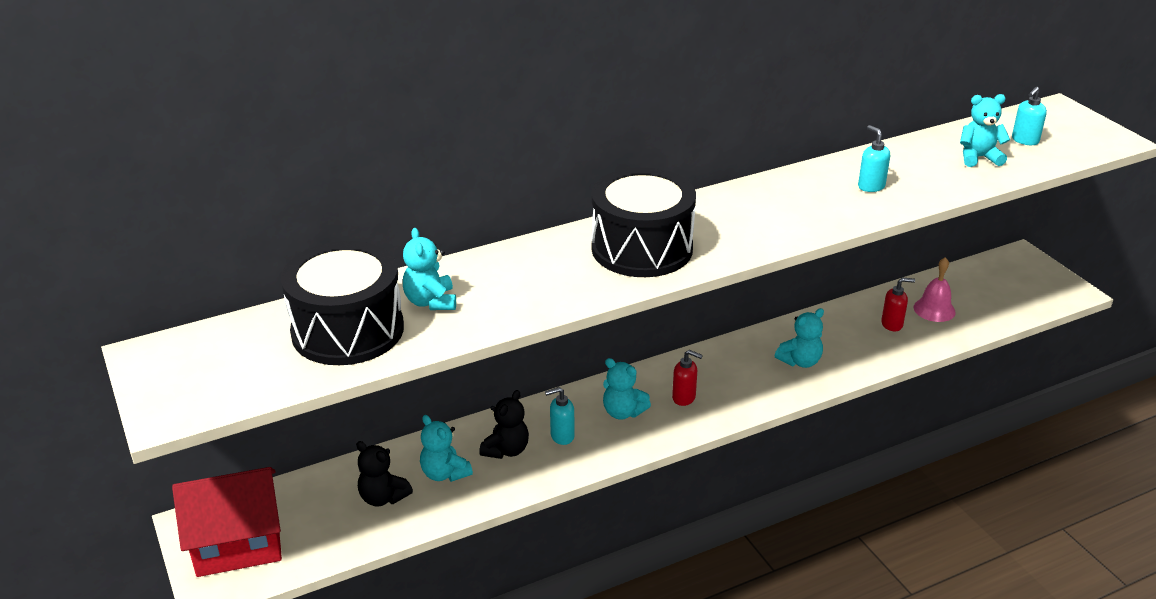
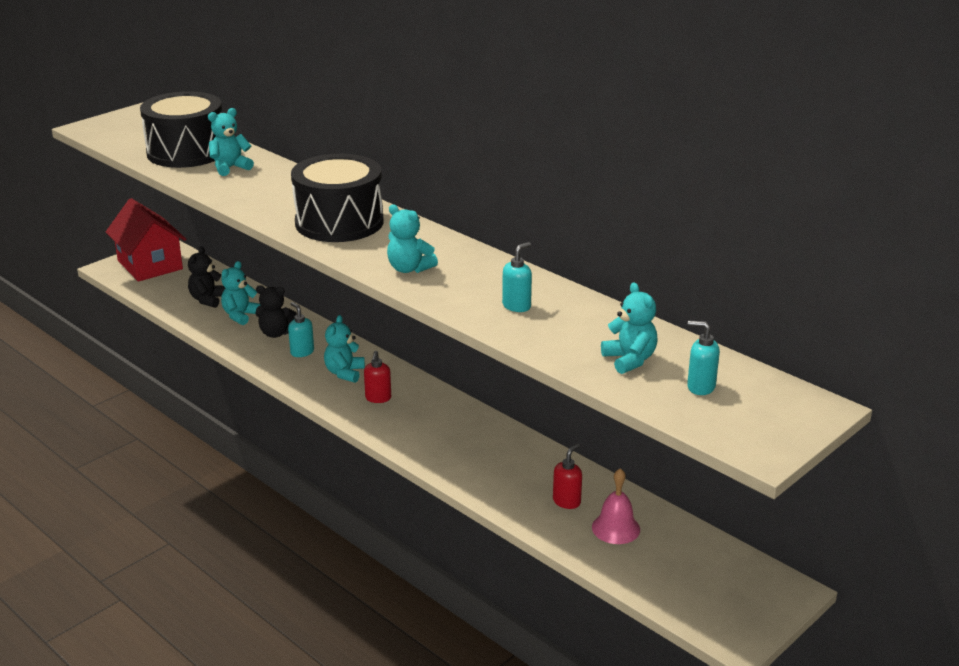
camera: 70 degrees right, 5 degrees down
(800, 361) = (466, 451): turquoise teddy bear -> turquoise teddy bear (409, 269)
(892, 324) = (567, 501): red soap dispenser -> red soap dispenser turned 120 degrees counterclockwise

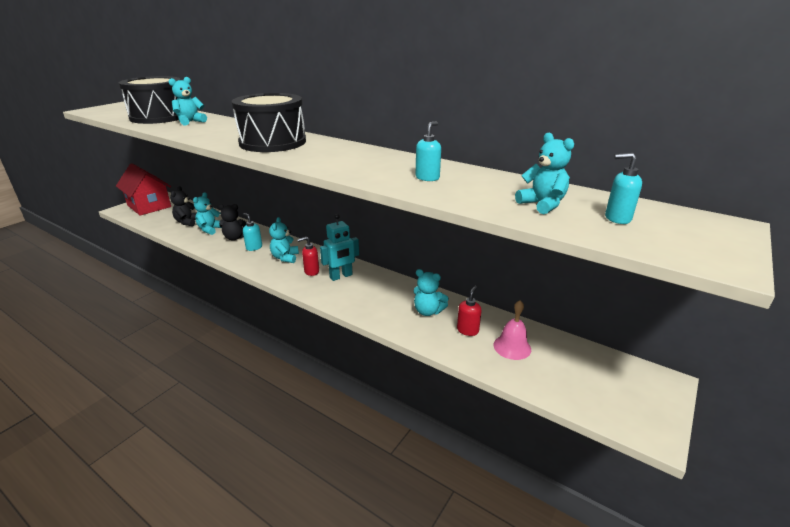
camera: 10 degrees left, 0 degrees up
(378, 398) = (311, 271): red soap dispenser -> red soap dispenser turned 75 degrees clockwise
(409, 269) = (333, 162): turquoise teddy bear -> turquoise teddy bear (428, 311)
(418, 409) = (341, 276): none -> turquoise robot

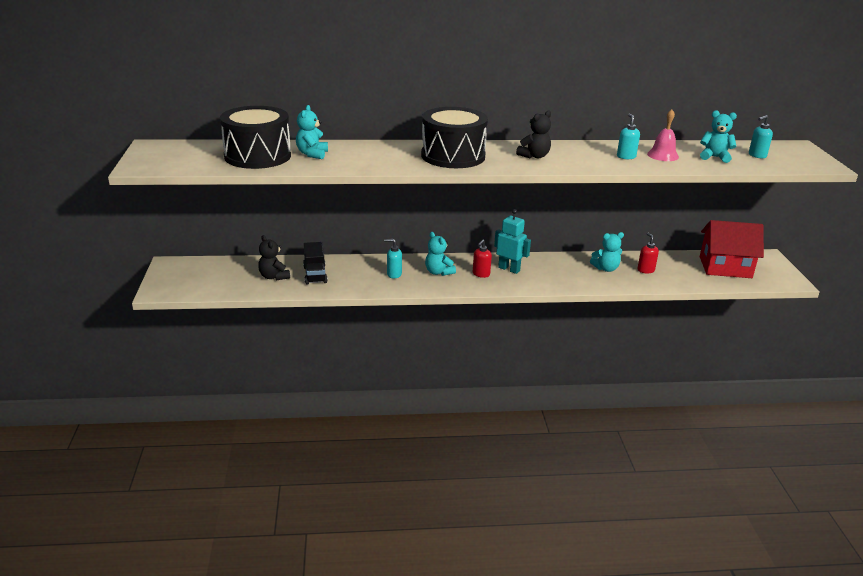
camera: 40 degrees left, 0 degrees up
(149, 206) = (185, 277): red house -> red house (725, 267)
(210, 229) = (315, 275): turquoise teddy bear -> black truck
(235, 238) = (357, 273): black teddy bear -> black teddy bear (534, 156)
(341, 276) = (509, 269): turquoise robot -> turquoise robot turned 75 degrees counterclockwise
(512, 347) = (681, 269): pink bell -> pink bell (663, 155)

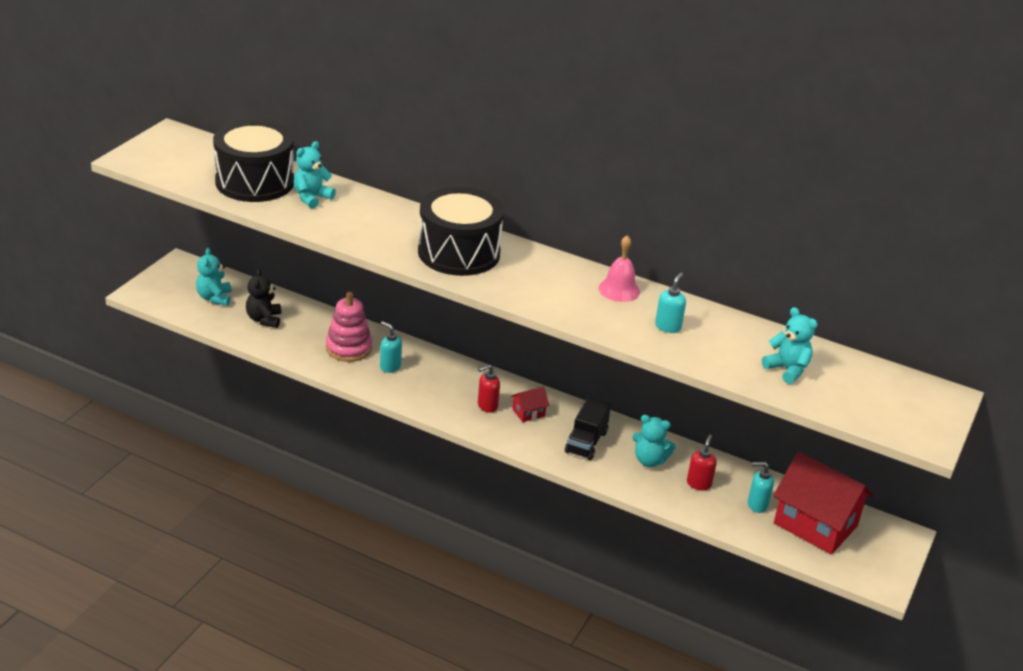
camera: 30 degrees right, 5 degrees up
(315, 275) = (307, 334): black truck -> black truck (586, 442)
(353, 273) = (348, 348): none -> pink stacking toy
(438, 272) = (442, 384): turquoise teddy bear -> turquoise teddy bear (214, 298)
(509, 269) = (528, 413): turquoise robot -> red house
(534, 156) = (554, 286): black teddy bear -> none
(663, 155) = (720, 342): pink bell -> pink bell (619, 290)
(757, 155) = (854, 388): turquoise soap dispenser -> turquoise soap dispenser (757, 505)

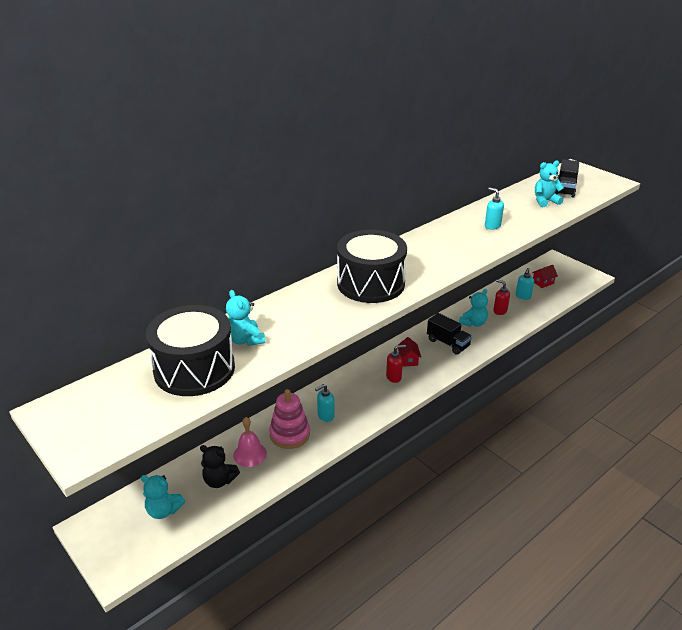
camera: 65 degrees left, 0 degrees up
(487, 406) = (394, 377): red soap dispenser -> red soap dispenser turned 105 degrees counterclockwise
(619, 290) = (443, 232): pink bell -> pink bell (250, 454)
(815, 524) = (543, 282): red house -> red house, size x0.42
(848, 388) = (565, 189): none -> black truck

